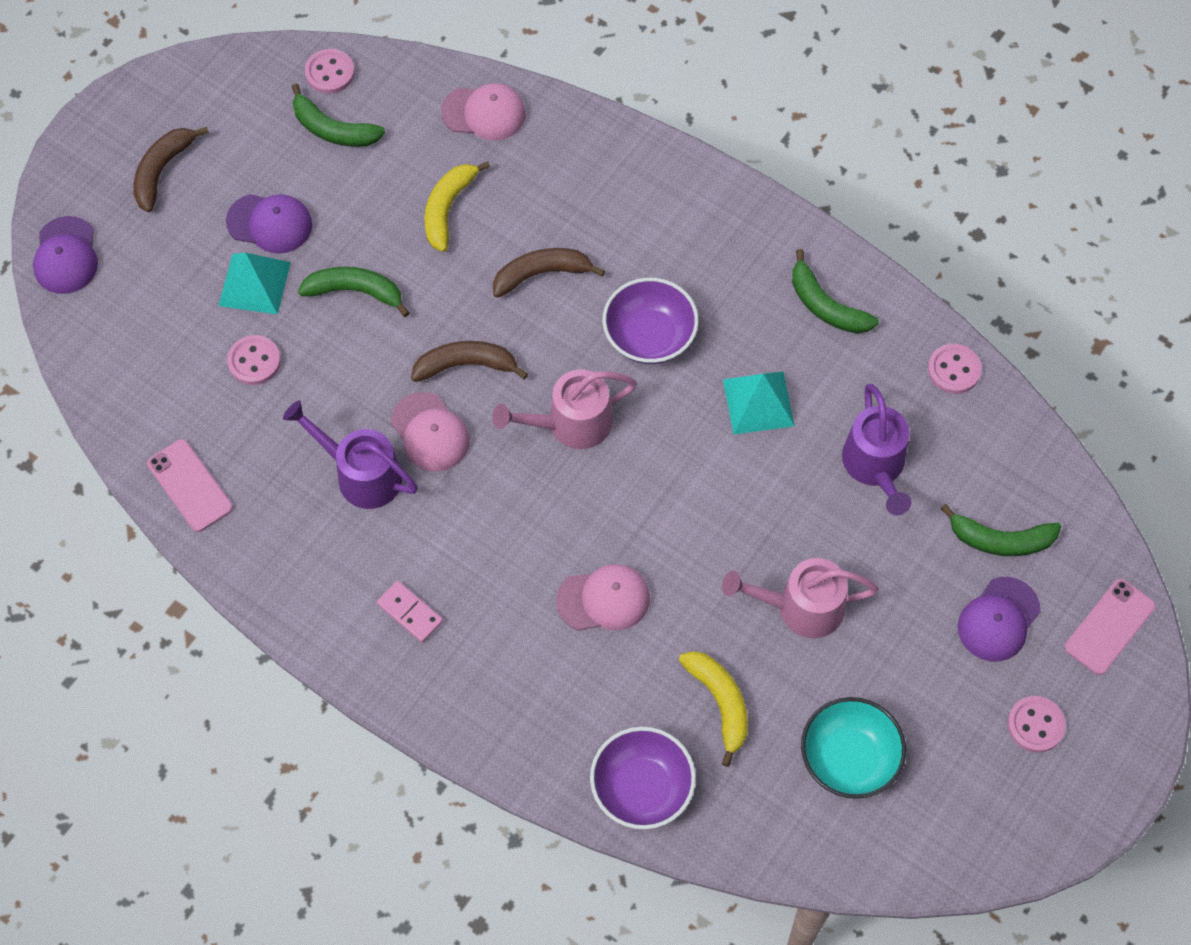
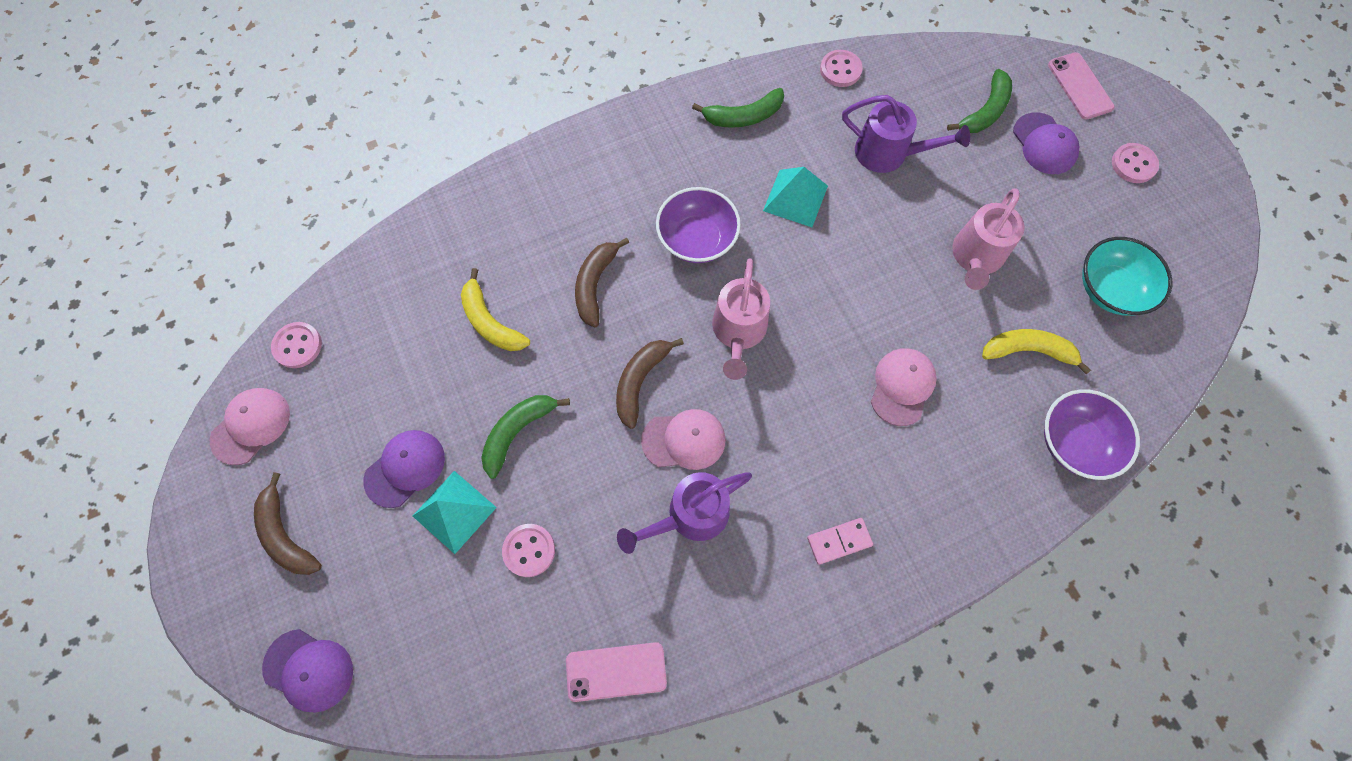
camera: 60 degrees left, 5 degrees up
(333, 129) = (353, 371): green banana -> none
(484, 113) = (424, 251): pink cap -> pink cap (251, 426)

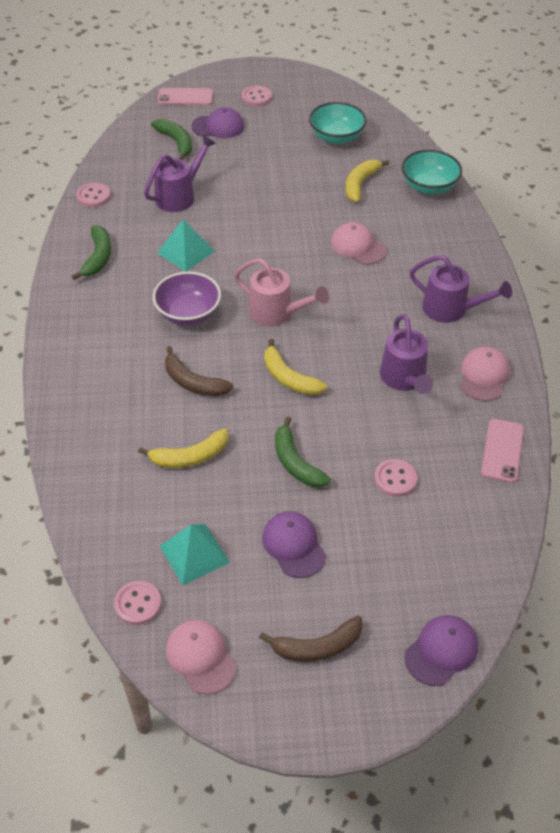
camera: 70 degrees left, 20 degrees down
(454, 511) = (345, 520): turquoise pyramid -> turquoise pyramid (194, 554)
(640, 381) = (288, 378): brown banana -> yellow banana
(684, 440) = (346, 366): pink cap -> pink cap (483, 376)
(839, 541) = (451, 309): pink domino -> purple watering can
(975, 258) = (283, 184): pink watering can -> none
(1074, 442) = (429, 186): purple bowl -> turquoise bowl

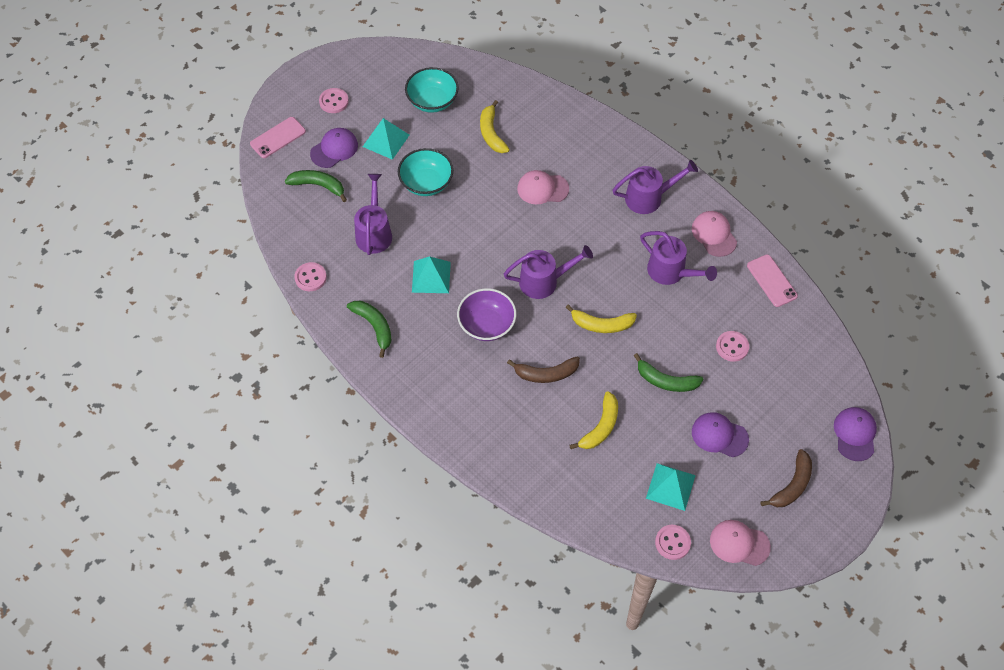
camera: 40 degrees left, 10 degrees up
(265, 142) = (386, 140): none -> turquoise pyramid
(277, 313) = (544, 281): pink watering can -> purple watering can
(429, 186) = (540, 103): turquoise bowl -> turquoise bowl (426, 183)

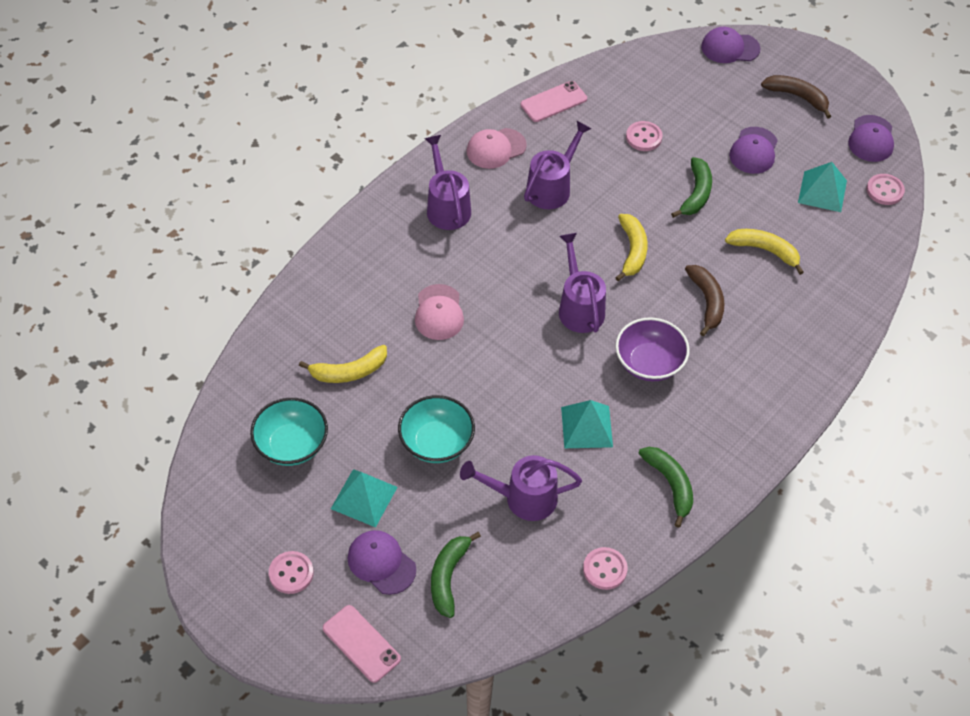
camera: 95 degrees left, 5 degrees down
(374, 326) = (670, 485): green banana -> green banana turned 105 degrees clockwise
(739, 543) = (871, 139): pink cap -> purple cap

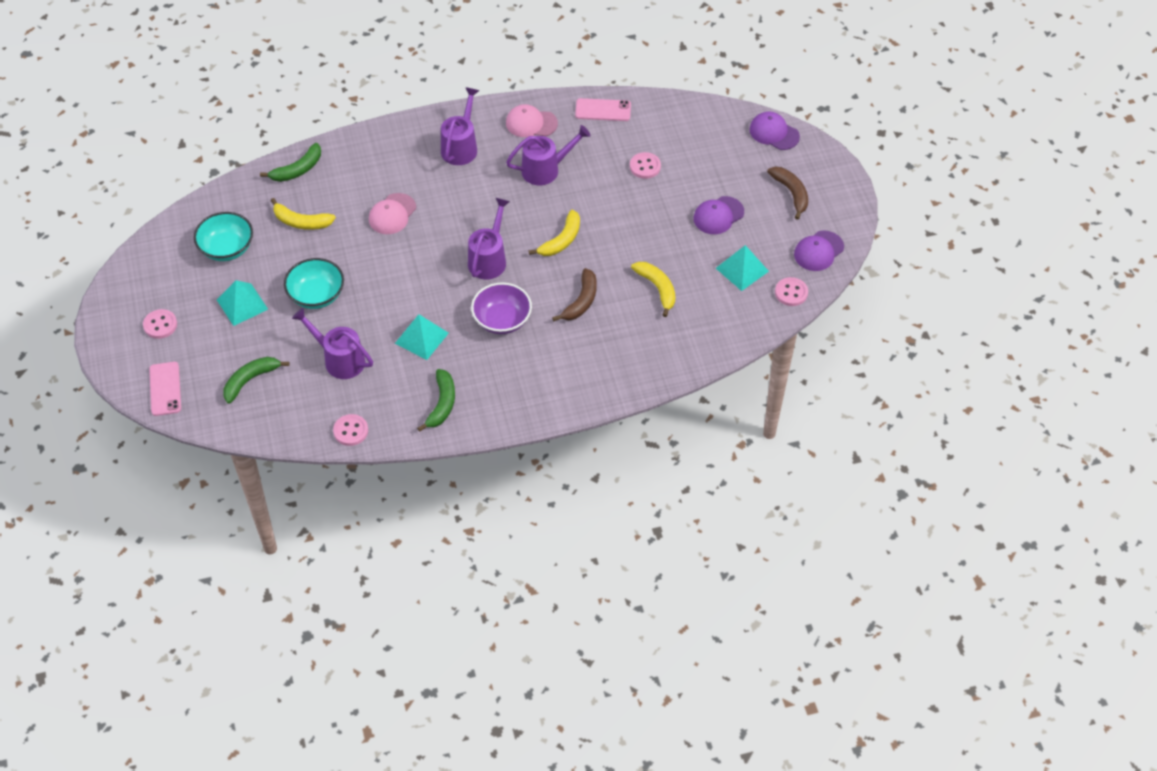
camera: 35 degrees right, 0 degrees up
(381, 563) = (218, 349): purple cap -> none
(696, 194) = (645, 224): green banana -> green banana (297, 170)

